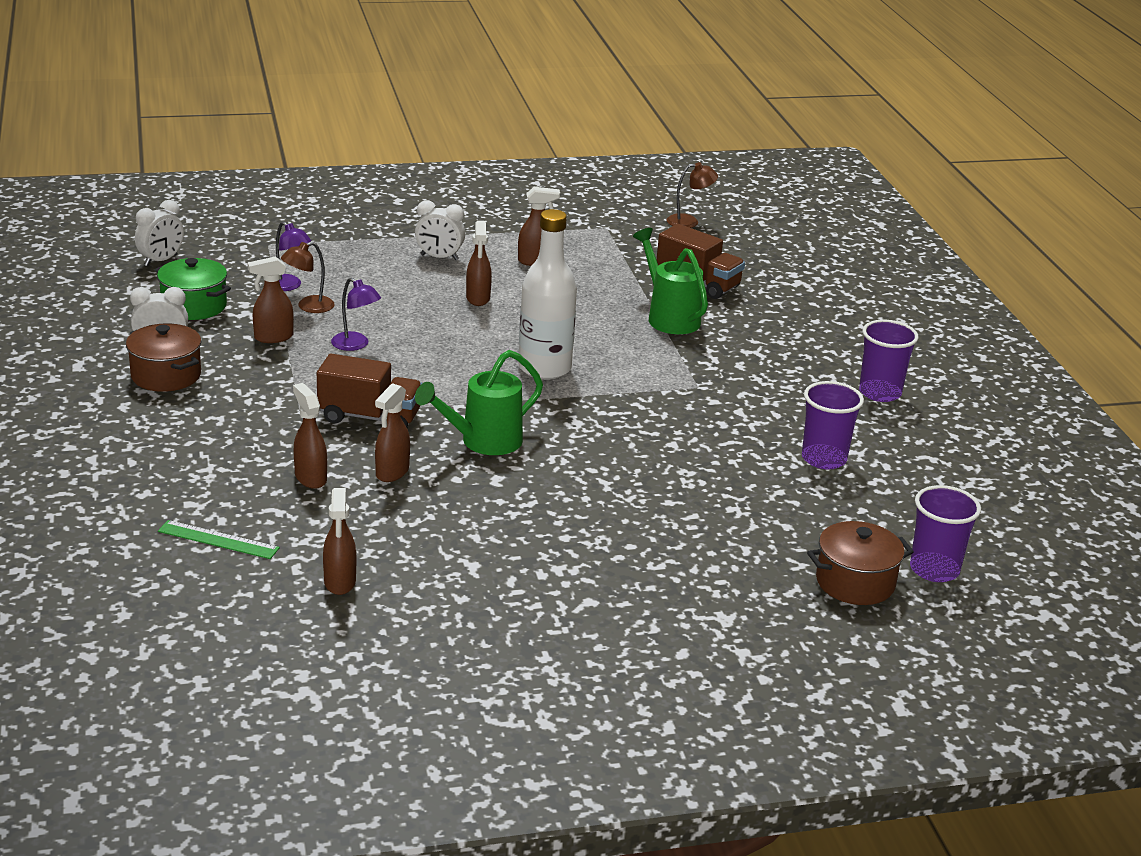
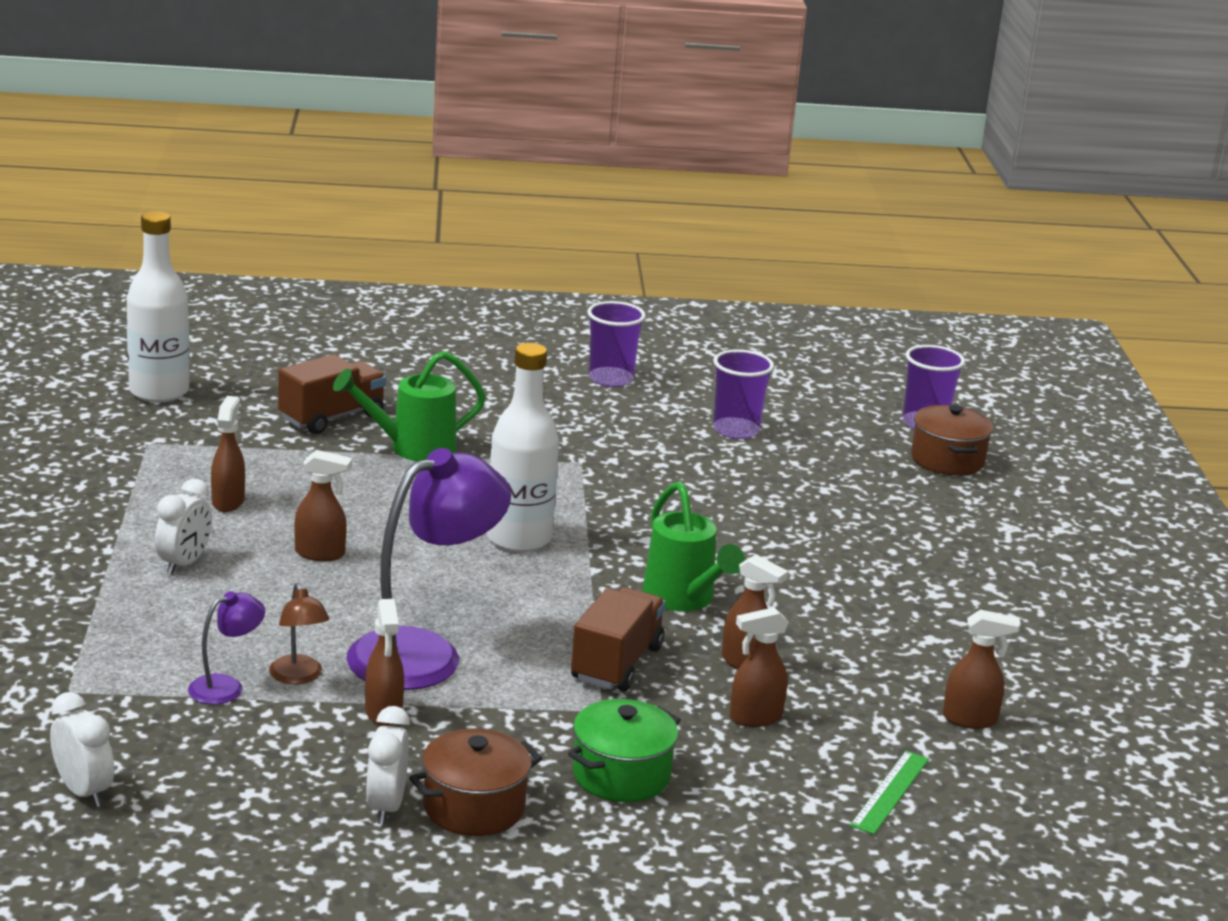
camera: 80 degrees left, 5 degrees down
(194, 306) = (261, 771): green pot -> green pot (621, 775)
(355, 345) = (424, 653): purple lamp -> purple lamp, size x2.17
(689, 222) = (159, 392): brown lamp -> white bottle

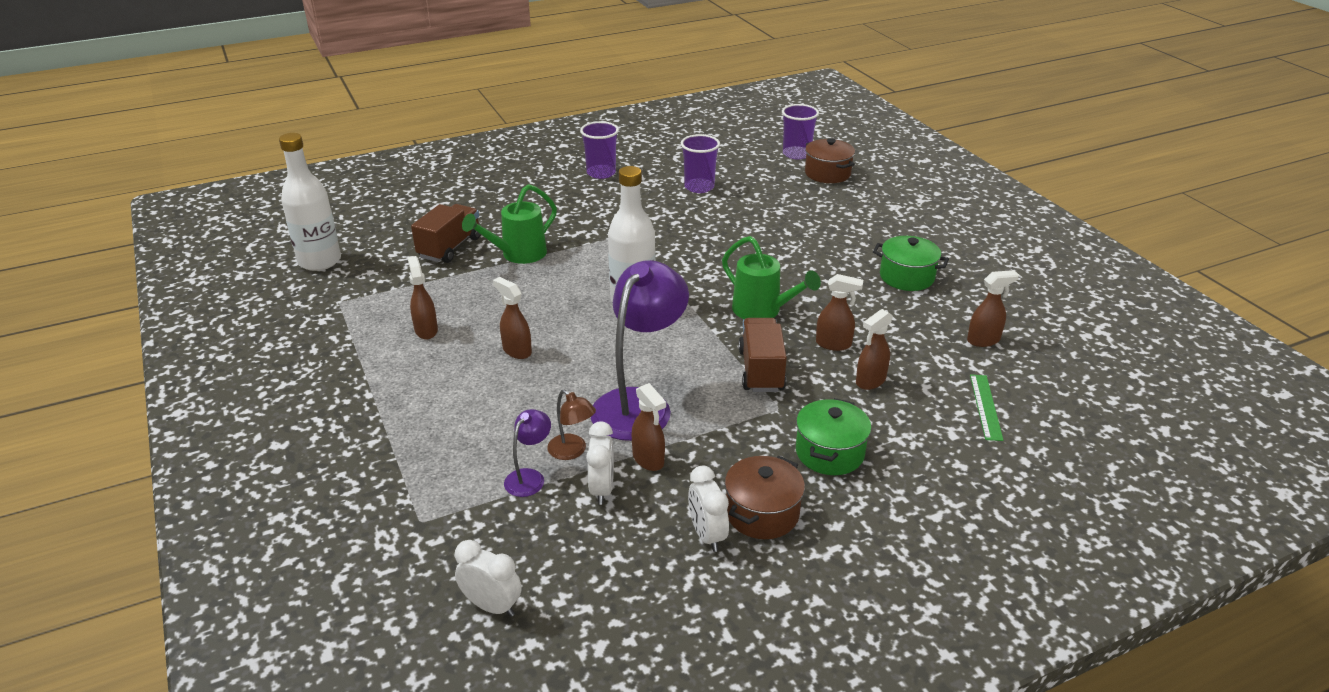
camera: 20 degrees left, 10 degrees up
(184, 564) = (430, 388): white clock -> white clock (602, 489)
(320, 554) = (516, 351): brown spray bottle -> brown spray bottle turned 120 degrees counterclockwise
(934, 616) = (906, 277): none -> green pot

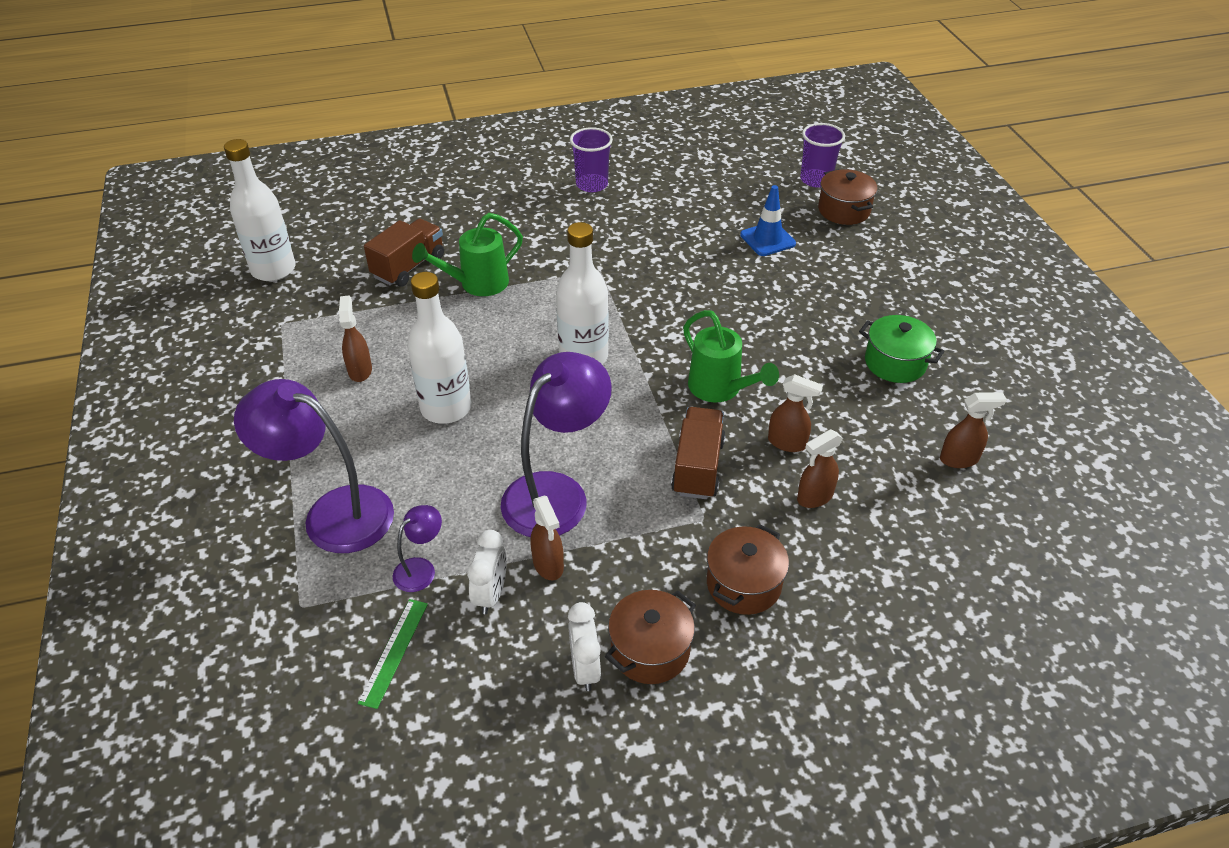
camera: 10 degrees right, 10 degrees up
(431, 444) = (333, 513): none -> purple lamp
(492, 606) = (346, 719): white clock -> none
(516, 351) = (446, 408): brown spray bottle -> white bottle
(572, 451) = (472, 543): brown lamp -> none
(699, 187) = (694, 214): purple cup -> none
(769, 199) = (767, 239): none -> blue traffic cone
(829, 453) = (743, 584): green pot -> brown pot
(985, 406) = (935, 548): green ruler -> green ruler (394, 652)

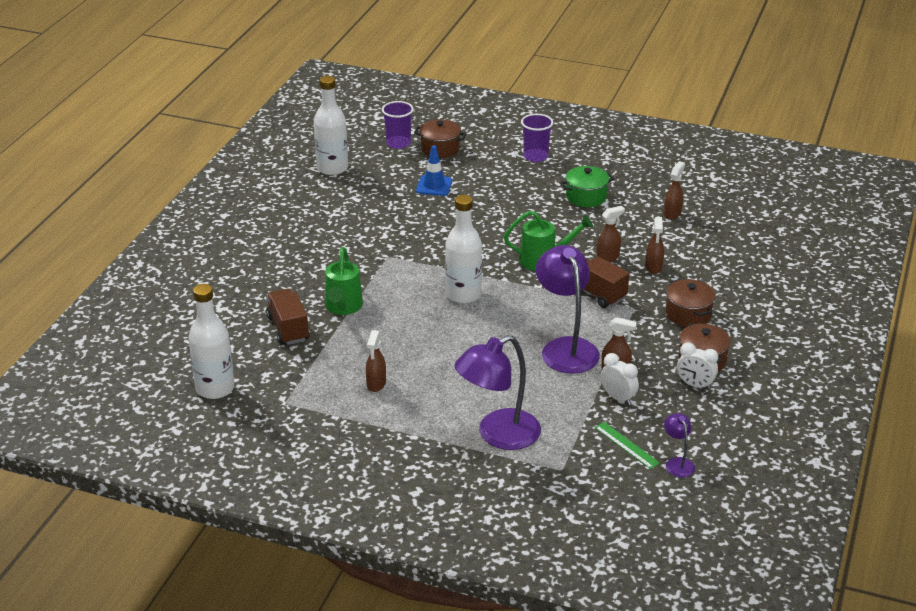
camera: 55 degrees left, 10 degrees down
(360, 370) = (376, 384): brown spray bottle -> brown spray bottle turned 105 degrees counterclockwise
(421, 569) = (575, 416): purple lamp -> purple lamp (677, 463)
(446, 408) = (451, 362): white bottle -> white bottle (332, 168)
(592, 184) = (292, 222): purple cup -> purple cup (535, 156)

